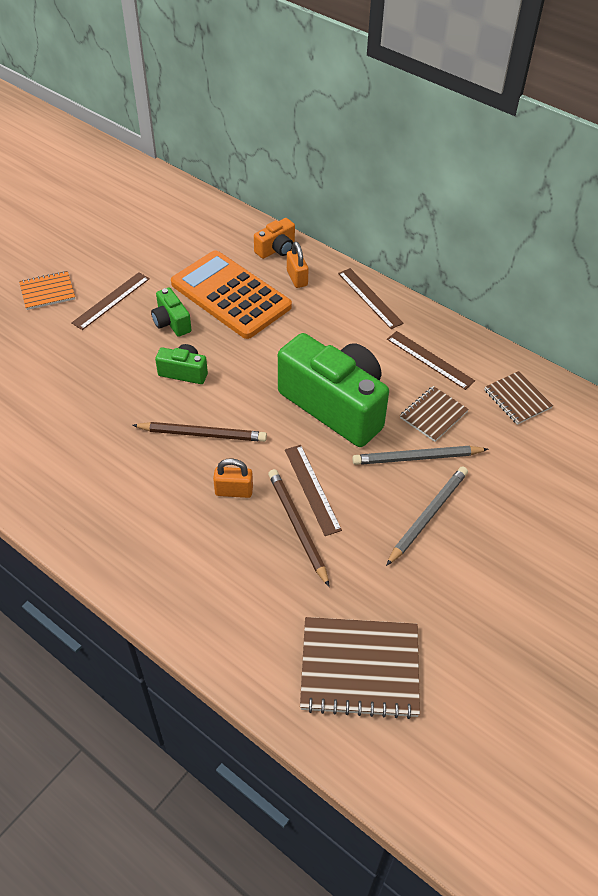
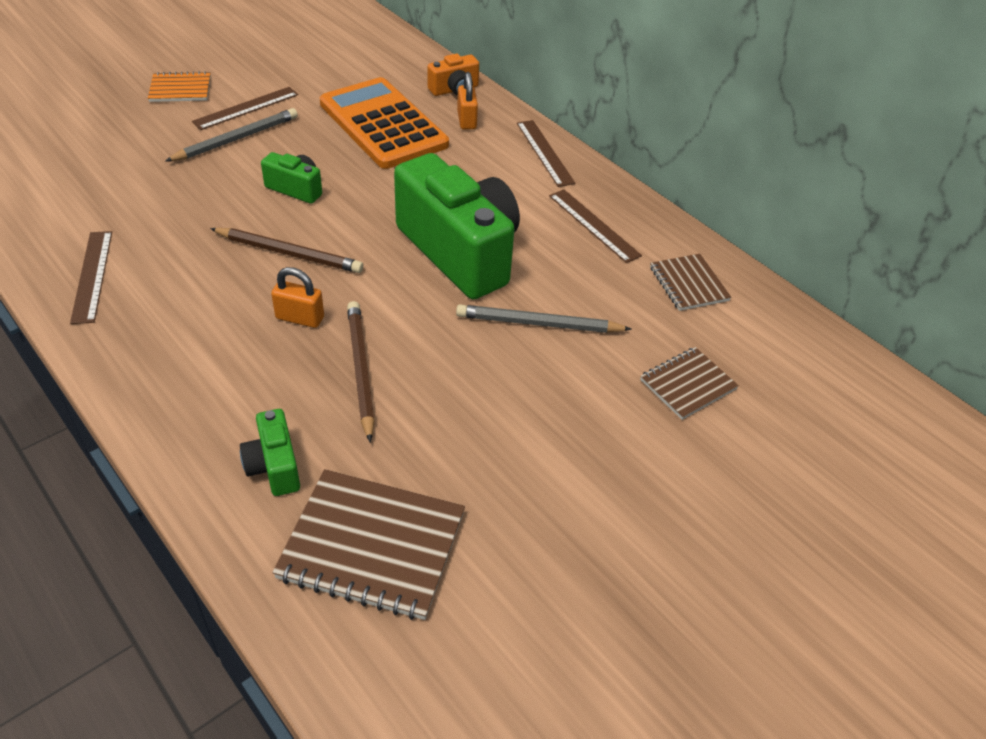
camera: 10 degrees right, 5 degrees down
(171, 322) = (304, 139): green camera -> green camera (274, 466)
(312, 489) = (395, 333): brown ruler -> brown ruler (92, 276)
(428, 516) = (528, 389): grey pencil -> grey pencil (236, 139)
(433, 415) = (576, 282): brown notebook -> brown notebook (687, 385)

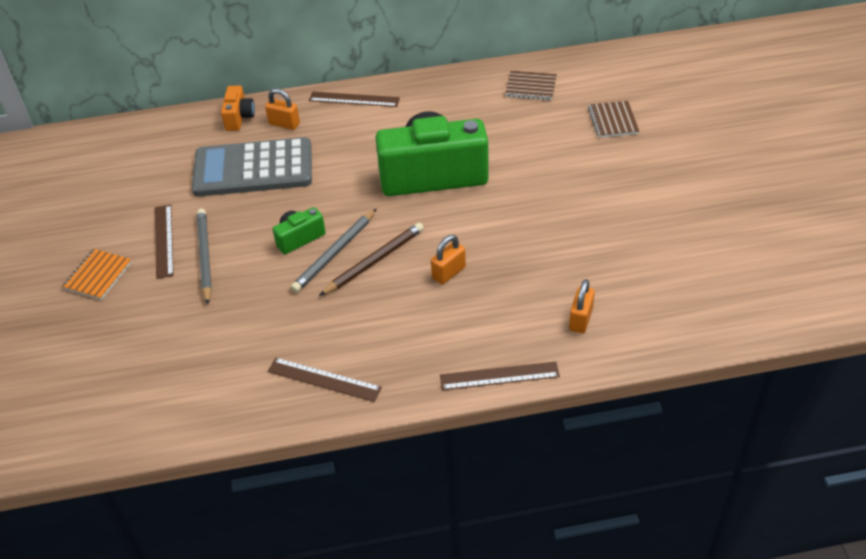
camera: 55 degrees left, 0 degrees up
(274, 466) = (580, 319): green camera -> orange padlock
(361, 370) = (518, 256): brown pencil -> none
(372, 545) = (665, 291): brown notebook -> none
(383, 124) = (253, 169): orange calculator -> grey calculator
(539, 324) = (525, 162): grey pencil -> grey pencil (335, 253)
(594, 225) = (448, 105): brown ruler -> brown ruler (499, 376)

